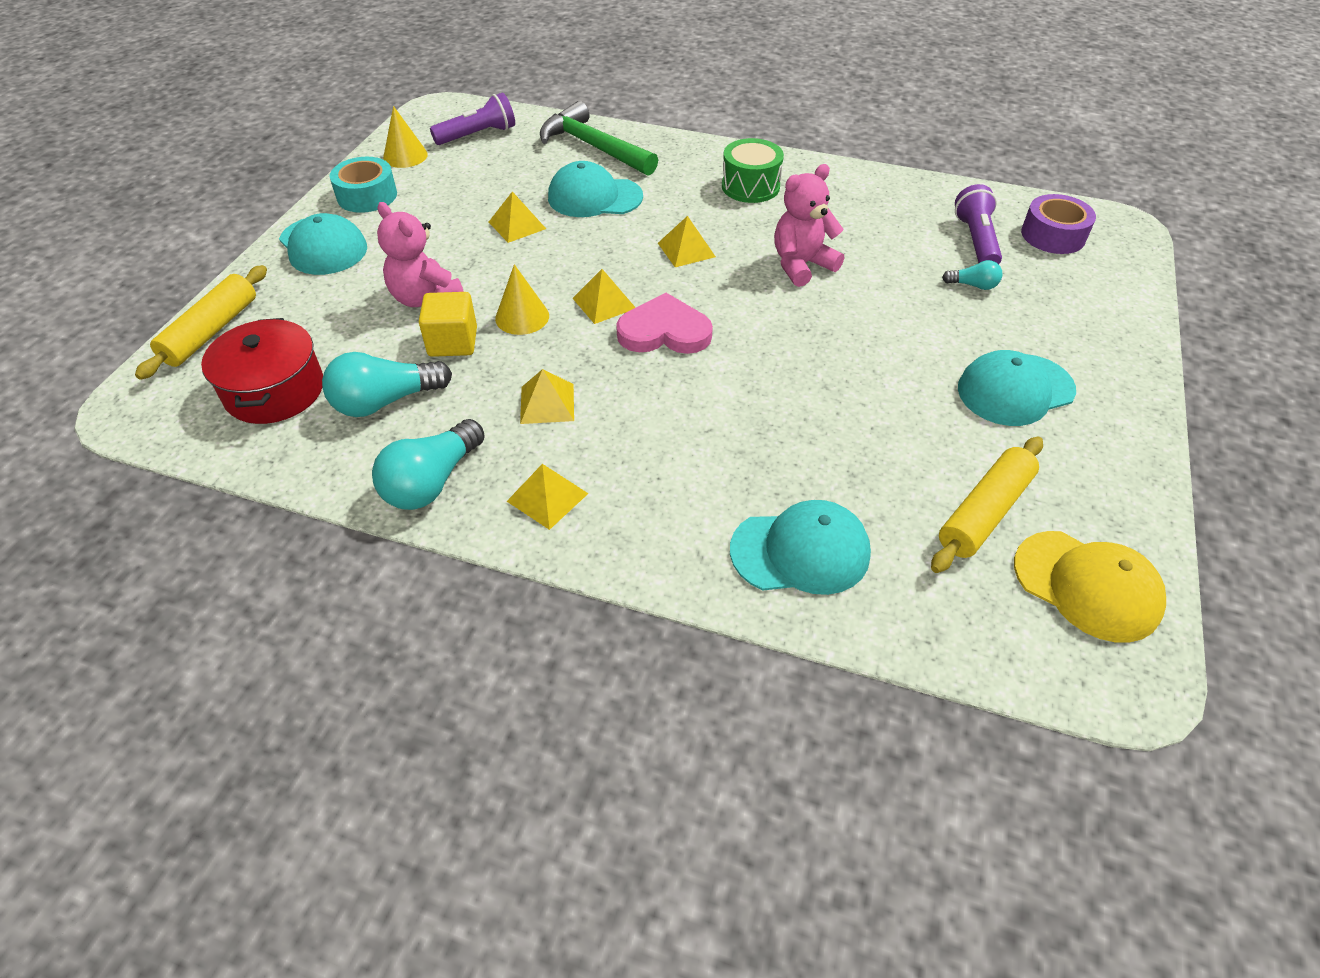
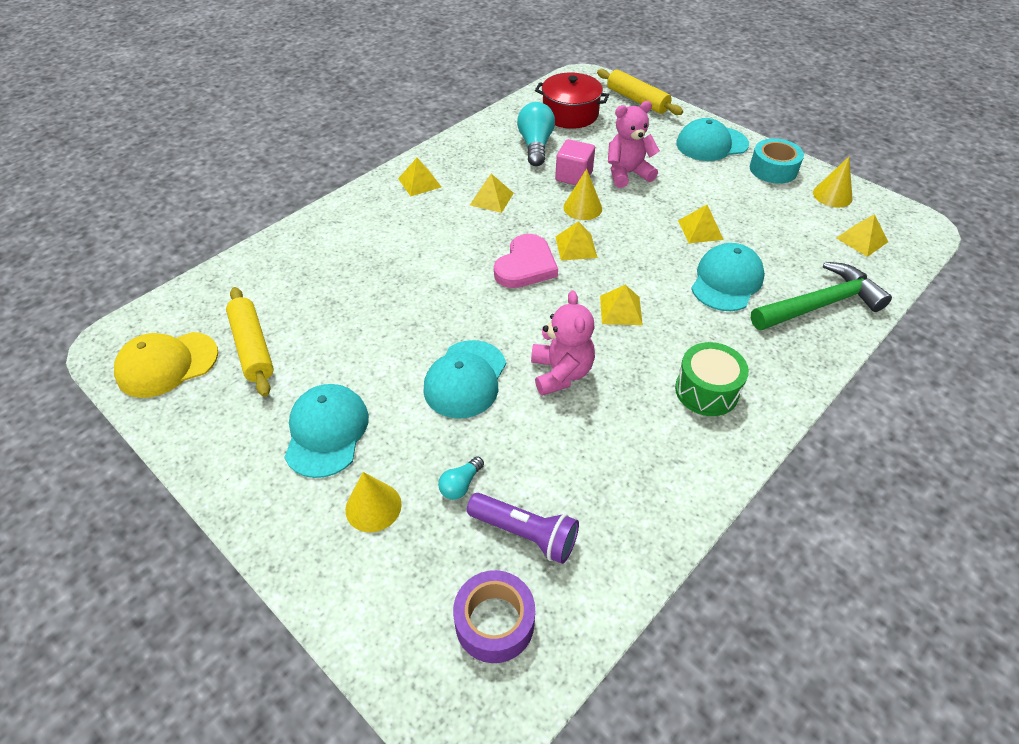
camera: 115 degrees right, 0 degrees up
(432, 482) = (461, 150): turquoise light bulb -> none
(453, 342) = (574, 176): yellow cube -> pink cube
(478, 135) = (862, 240): purple flashlight -> yellow pyramid
(800, 551) = (303, 257): turquoise cap -> turquoise cap (465, 379)
(1046, 326) = (373, 507): none -> yellow cone

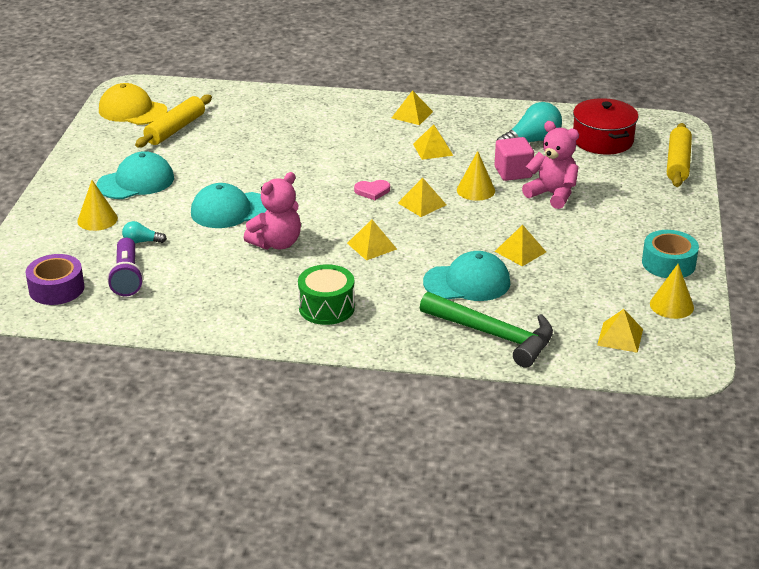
camera: 55 degrees right, 15 degrees down
(526, 266) = (372, 191): pink heart -> pink heart, size x0.54
(711, 144) = (662, 221): turquoise cap -> none

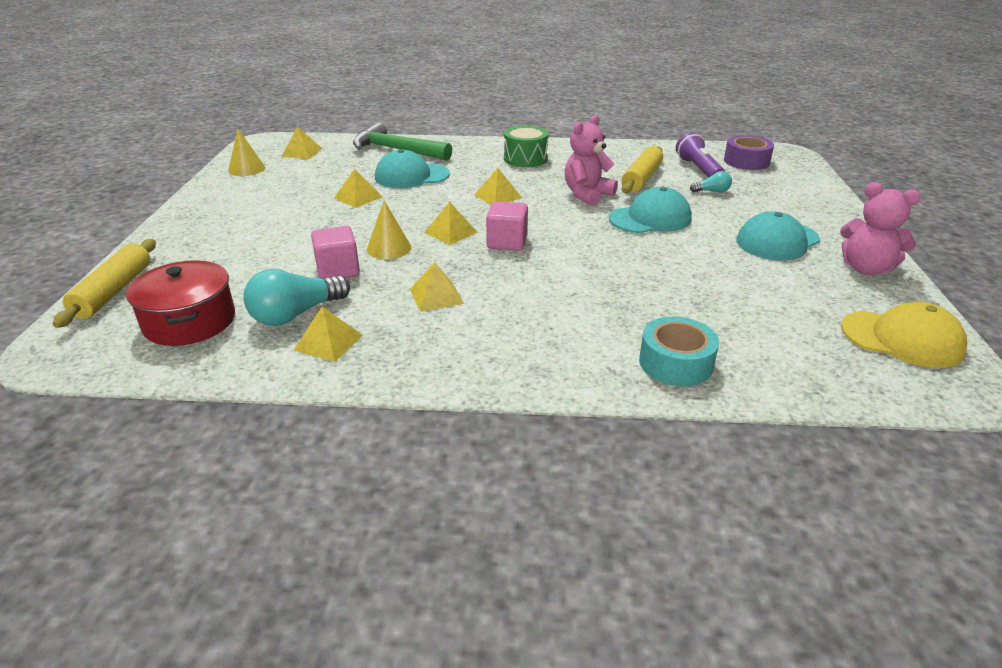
camera: 175 degrees right, 0 degrees up
(97, 219) = (774, 206): yellow cone -> none
(175, 129) = (804, 310): yellow rolling pin -> yellow rolling pin (641, 178)
(372, 191) = (507, 242): pink heart -> pink cube
(412, 114) = (467, 354): yellow pyramid -> yellow pyramid (328, 342)
(552, 194) = (301, 247): pink teddy bear -> pink teddy bear (866, 269)
(668, 263) = (224, 194): turquoise tape -> turquoise tape (675, 363)

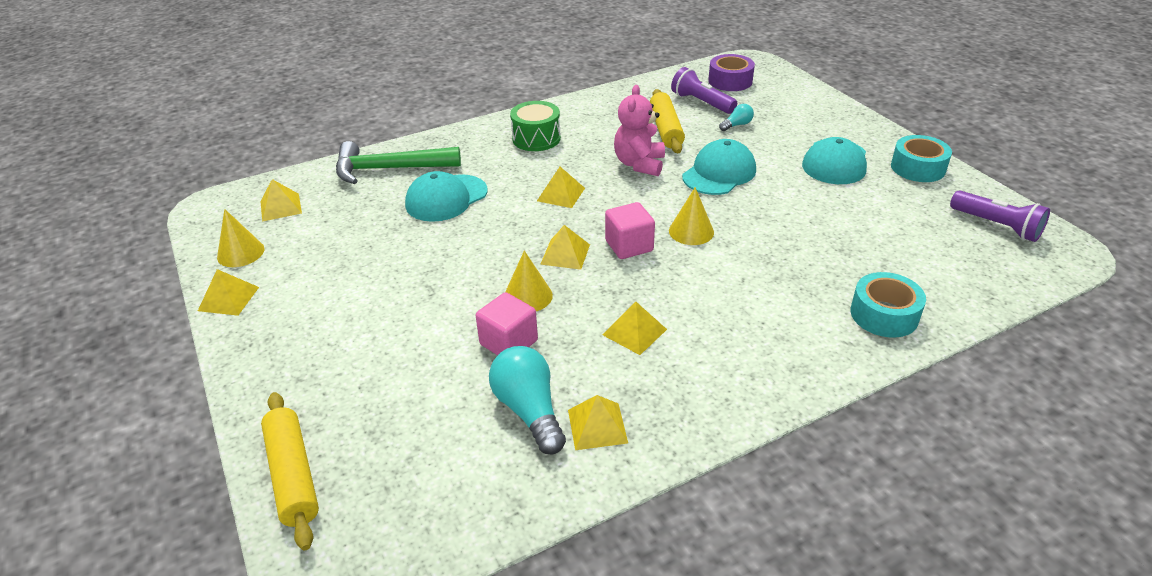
camera: 30 degrees left, 5 degrees up
(190, 321) = (431, 469): red pot -> none
(296, 314) = (529, 410): turquoise light bulb -> turquoise light bulb turned 135 degrees clockwise
(358, 197) = (421, 246): yellow pyramid -> yellow pyramid (228, 299)
(572, 248) = (691, 231): none -> yellow cone
(866, 269) = (918, 168): pink teddy bear -> turquoise tape
(902, 339) = (997, 226): yellow cap -> purple flashlight

